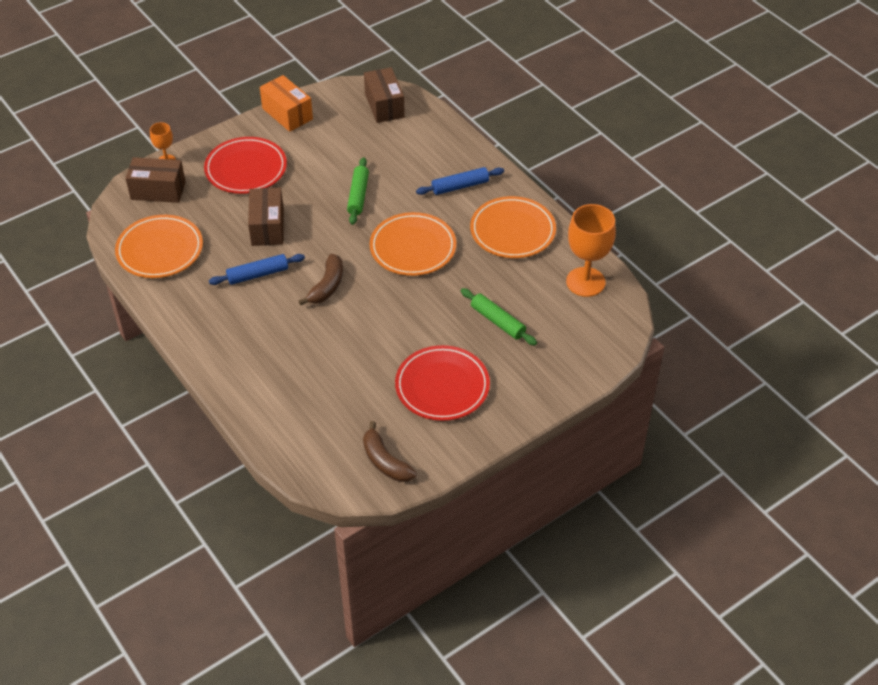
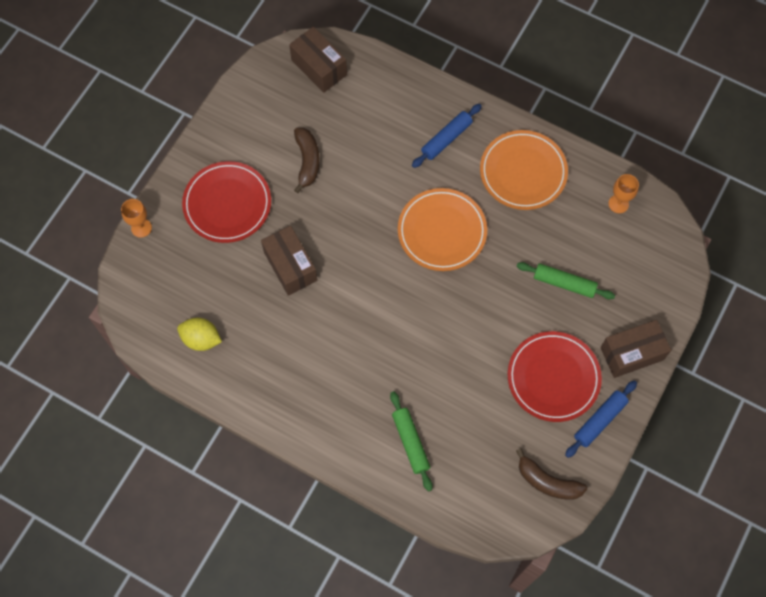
camera: 25 degrees left, 20 degrees up
(158, 190) = (155, 268): brown box -> brown box (632, 353)
(160, 250) = (201, 339): orange plate -> yellow lemon
(257, 274) = (314, 326): blue rolling pin -> blue rolling pin (599, 420)
(287, 114) = (228, 117): orange box -> none
(327, 286) = (387, 311): brown banana -> brown banana (307, 161)
(358, 195) = (356, 191): green rolling pin -> green rolling pin (410, 442)
(585, 282) = (618, 204): orange goblet -> orange goblet, size x0.52

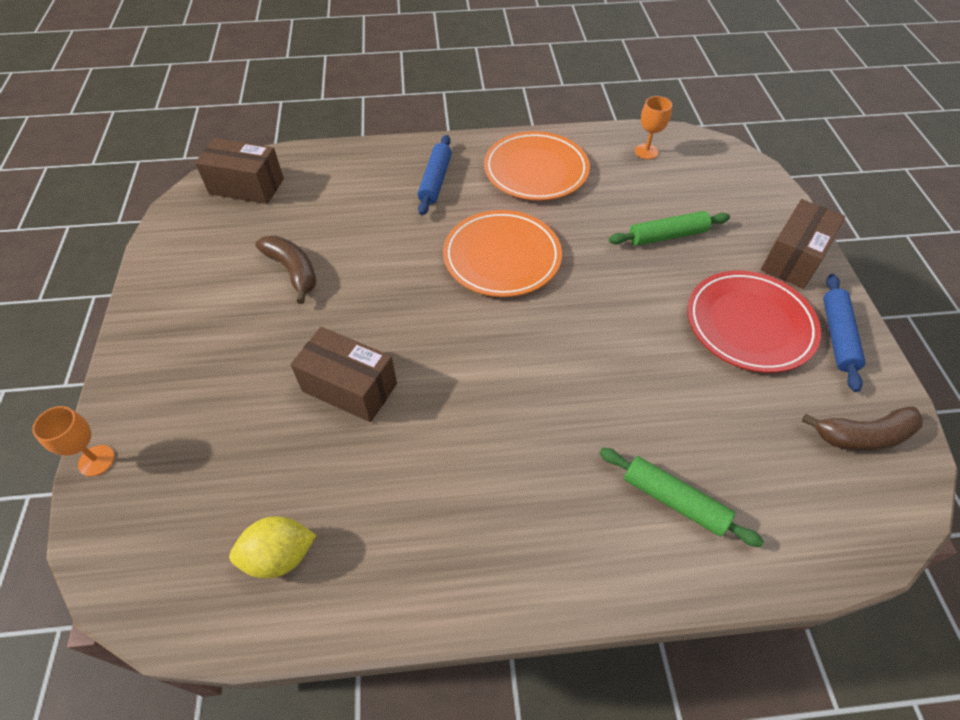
camera: 35 degrees left, 15 degrees down
(227, 204) = (215, 365): red plate -> none

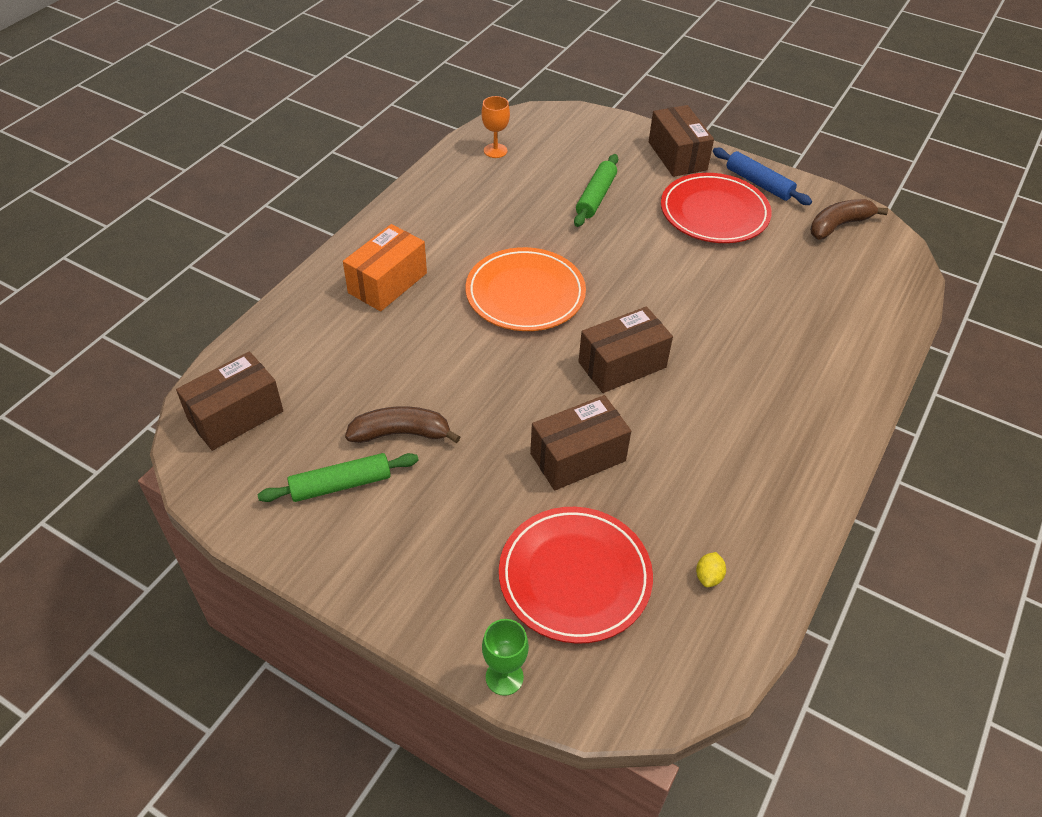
camera: 55 degrees left, 5 degrees down
(96, 460) = (504, 677): orange goblet -> green goblet
(220, 454) = (575, 577): none -> red plate
(280, 556) = (708, 576): yellow lemon -> yellow lemon, size x0.54
(435, 180) = (387, 283): blue rolling pin -> orange box
(481, 361) = (622, 365): none -> brown box
(536, 170) = (446, 219): orange plate -> none
(674, 500) = (821, 336): green rolling pin -> green rolling pin (341, 485)
(863, 436) = (839, 225): brown banana -> brown banana turned 150 degrees counterclockwise

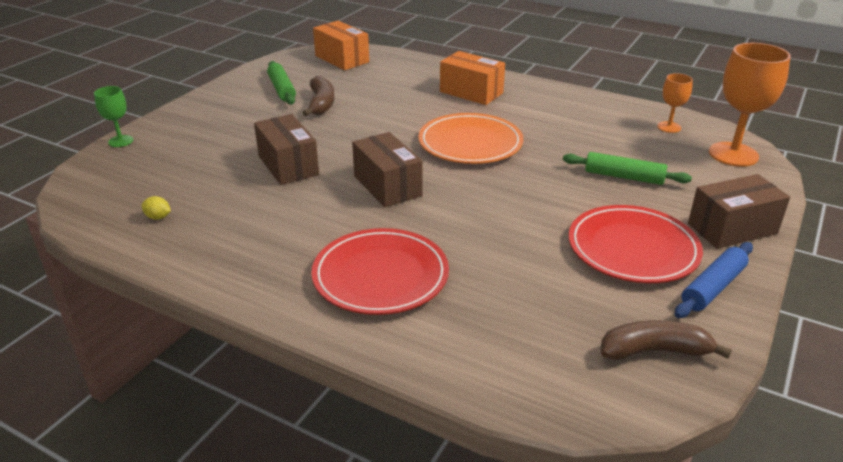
camera: 90 degrees right, 15 degrees down
(236, 416) = (342, 59): brown box -> orange box
(552, 126) = (733, 154): none -> orange goblet
(575, 577) = (182, 164): red plate -> red plate (380, 276)
(839, 225) = (655, 351): brown banana -> brown banana turned 60 degrees counterclockwise

